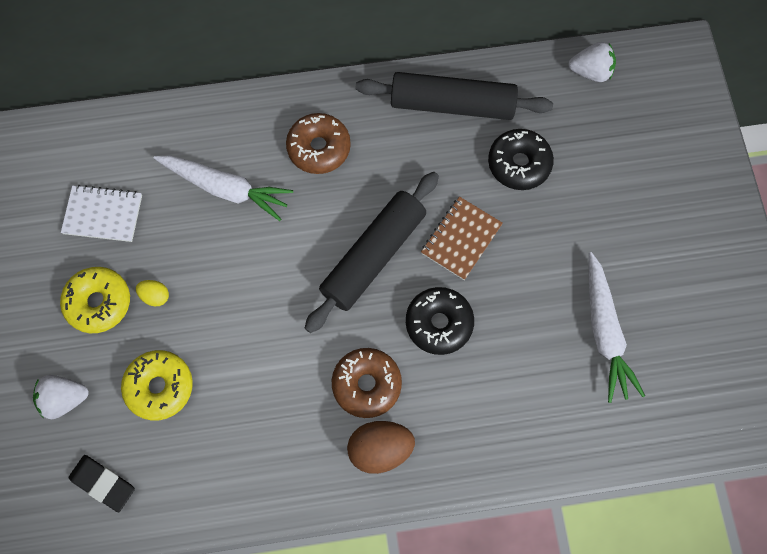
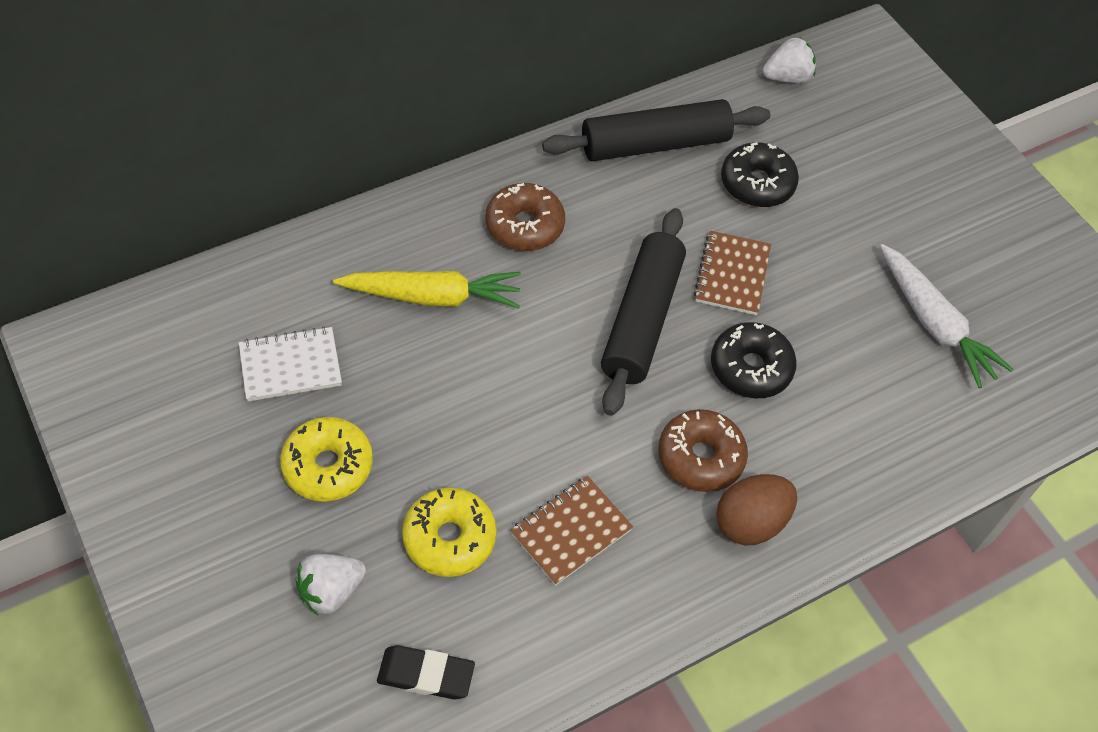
camera: 25 degrees left, 15 degrees down
(155, 296) = (398, 437): yellow egg -> none
(225, 188) = (432, 297): white carrot -> yellow carrot
(246, 411) = (571, 531): none -> brown notebook

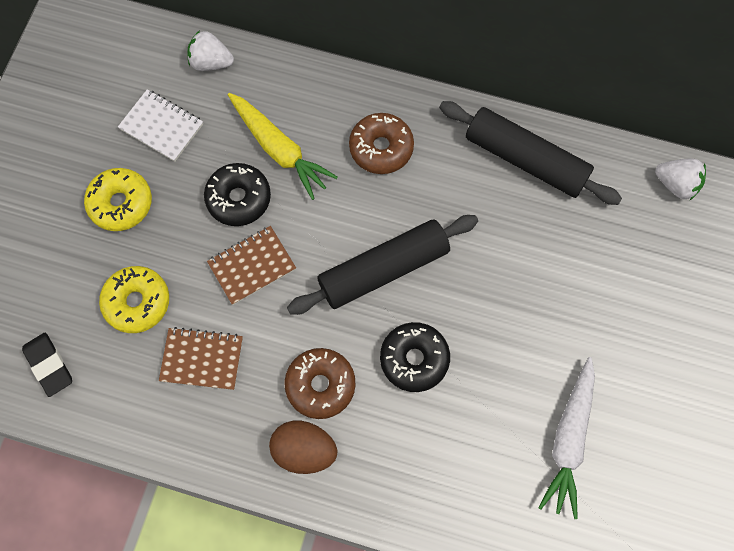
camera: 50 degrees right, 15 degrees up
(331, 591) = (52, 275): white strawberry -> white strawberry (211, 62)
(731, 275) = (473, 289): brown notebook -> brown notebook (252, 266)
(757, 184) = (562, 243): black donut -> black donut (239, 198)

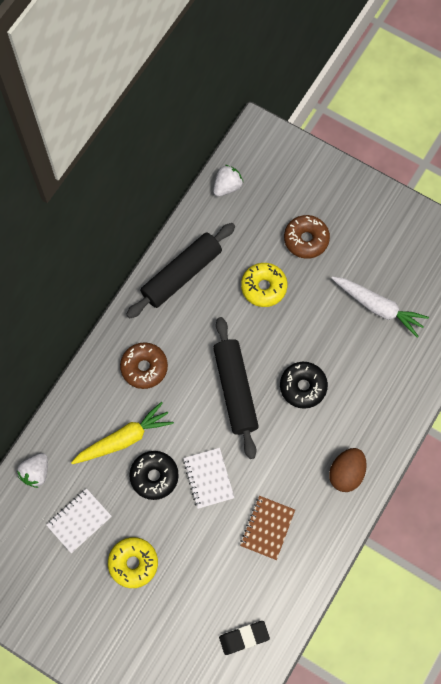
camera: 75 degrees left, 0 degrees up
(137, 302) = (213, 565): yellow donut -> yellow donut (263, 287)
(252, 266) = (208, 478): brown notebook -> white notebook
(320, 385) = (305, 452): brown donut -> brown donut (306, 239)

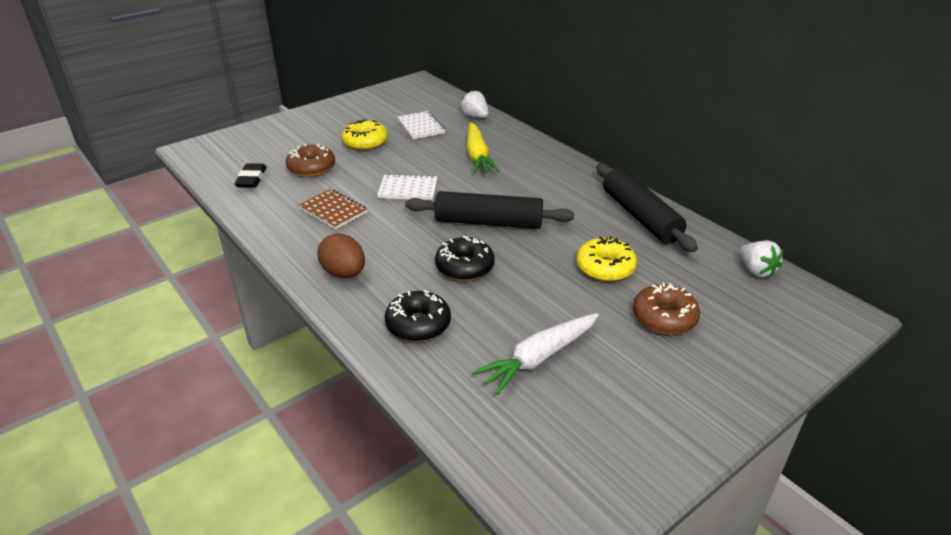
camera: 110 degrees right, 35 degrees down
(144, 367) = (542, 177): brown donut -> brown donut (311, 168)
(154, 476) = (432, 164): black donut -> black donut (418, 324)

